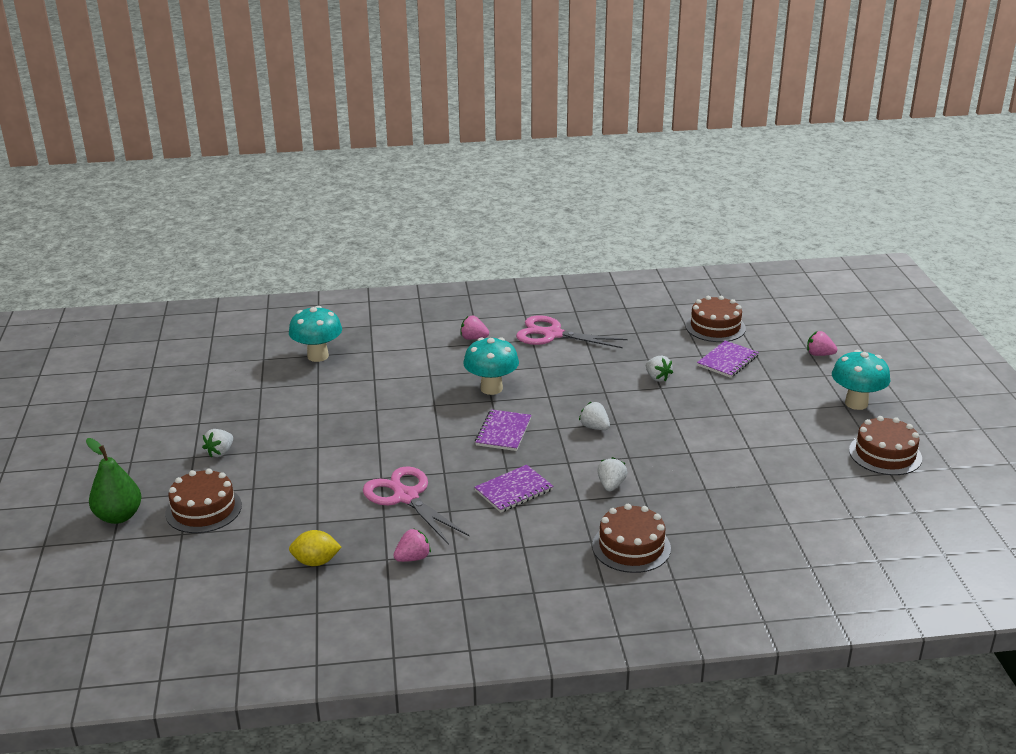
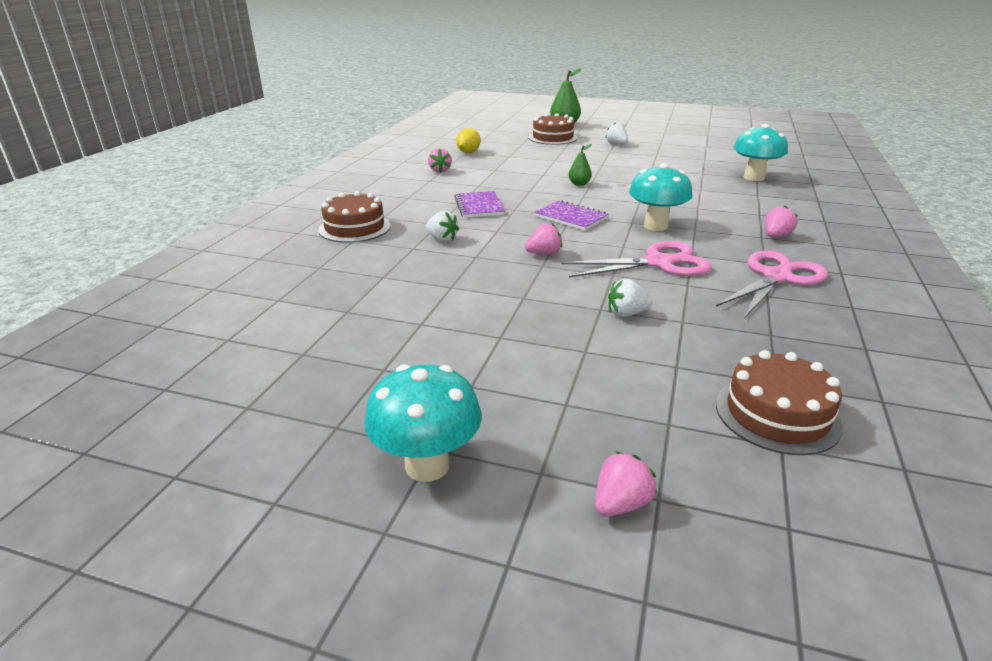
camera: 115 degrees right, 0 degrees up
(401, 447) = (579, 184): none -> green pear
(406, 497) = (510, 177): pink scissors -> pink scissors (658, 263)
(594, 427) = (544, 254): white strawberry -> pink strawberry
(727, 361) = (646, 384): purple notebook -> none
(885, 454) = (284, 425): brown cake -> none

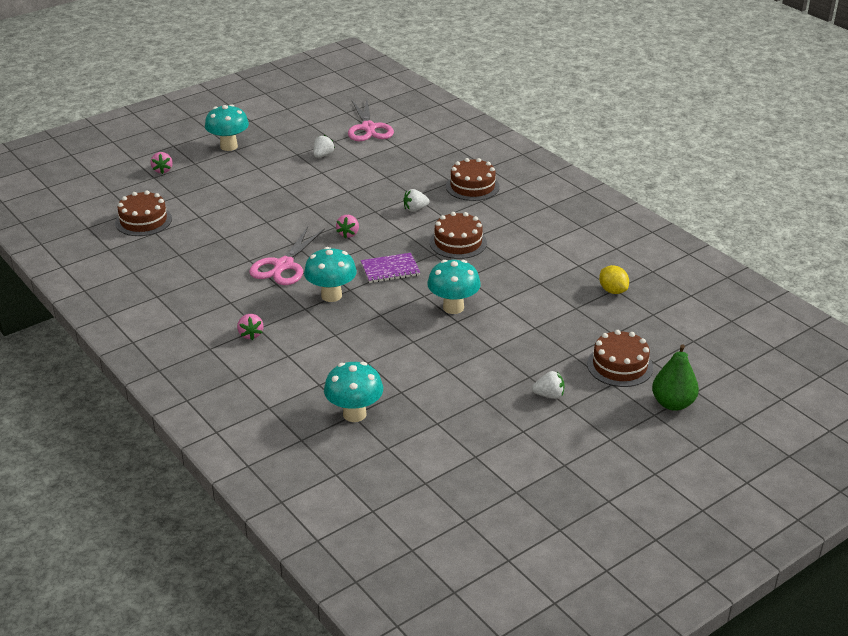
camera: 125 degrees right, 5 degrees up
(440, 171) = (567, 256): pink strawberry -> none
(479, 206) = (458, 242): purple notebook -> brown cake
(579, 184) = (453, 307): green pear -> turquoise mushroom
(626, 313) = (252, 226): white strawberry -> white strawberry (323, 155)
(776, 277) = (212, 294): pink scissors -> pink scissors (368, 128)

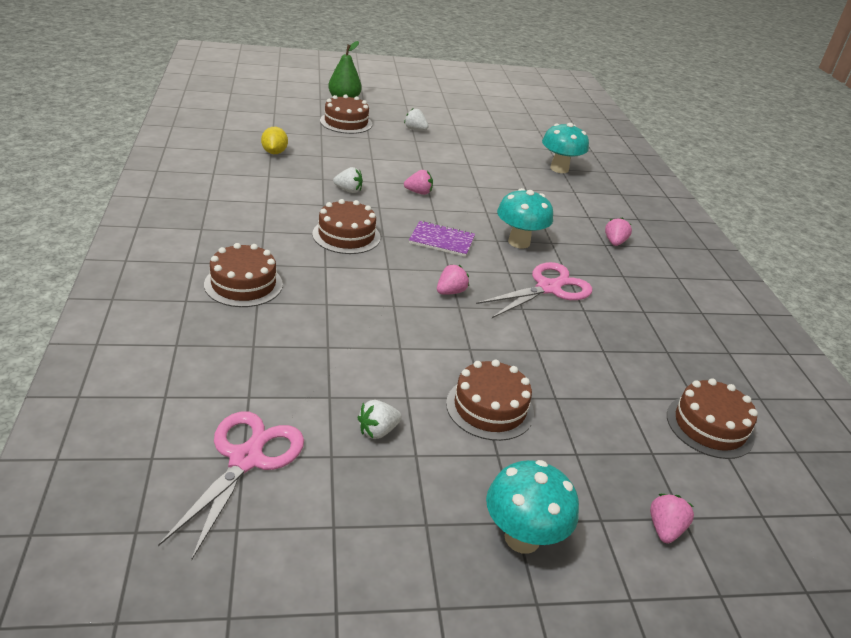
camera: 155 degrees left, 0 degrees up
(275, 183) = (489, 408): none -> brown cake
(415, 209) = (345, 287): white strawberry -> white strawberry (348, 190)
(453, 307) = (418, 192): turquoise mushroom -> pink strawberry

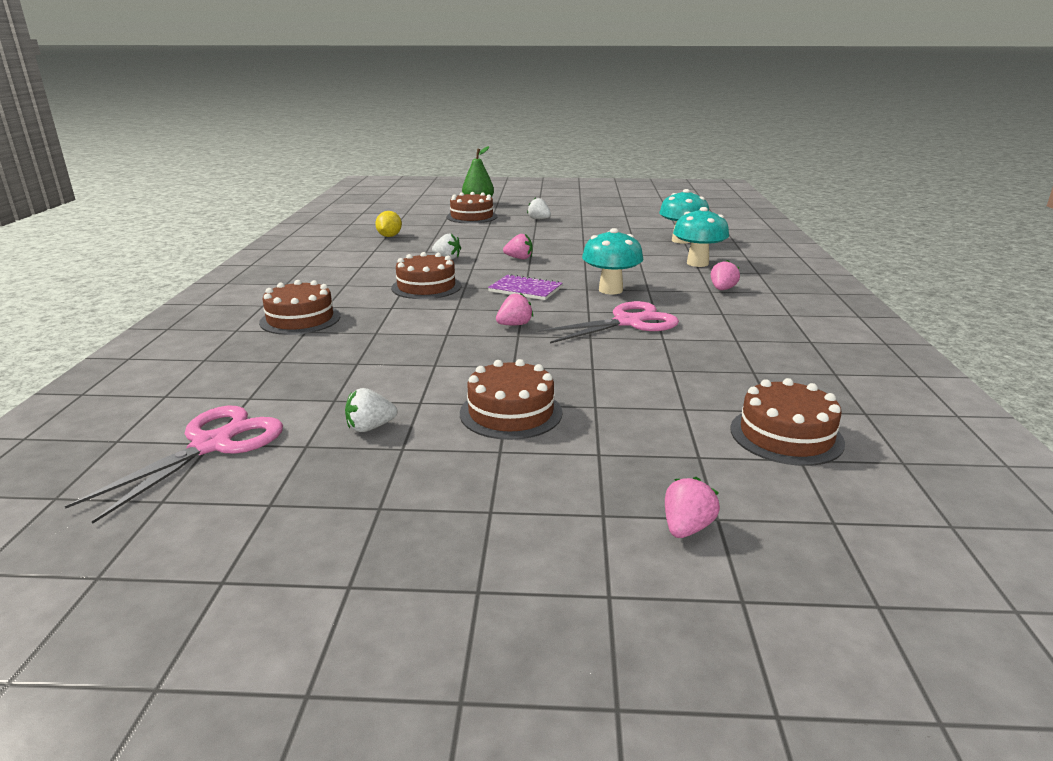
camera: 15 degrees right, 10 degrees down
(522, 538) = (491, 526): turquoise mushroom -> turquoise mushroom (697, 263)

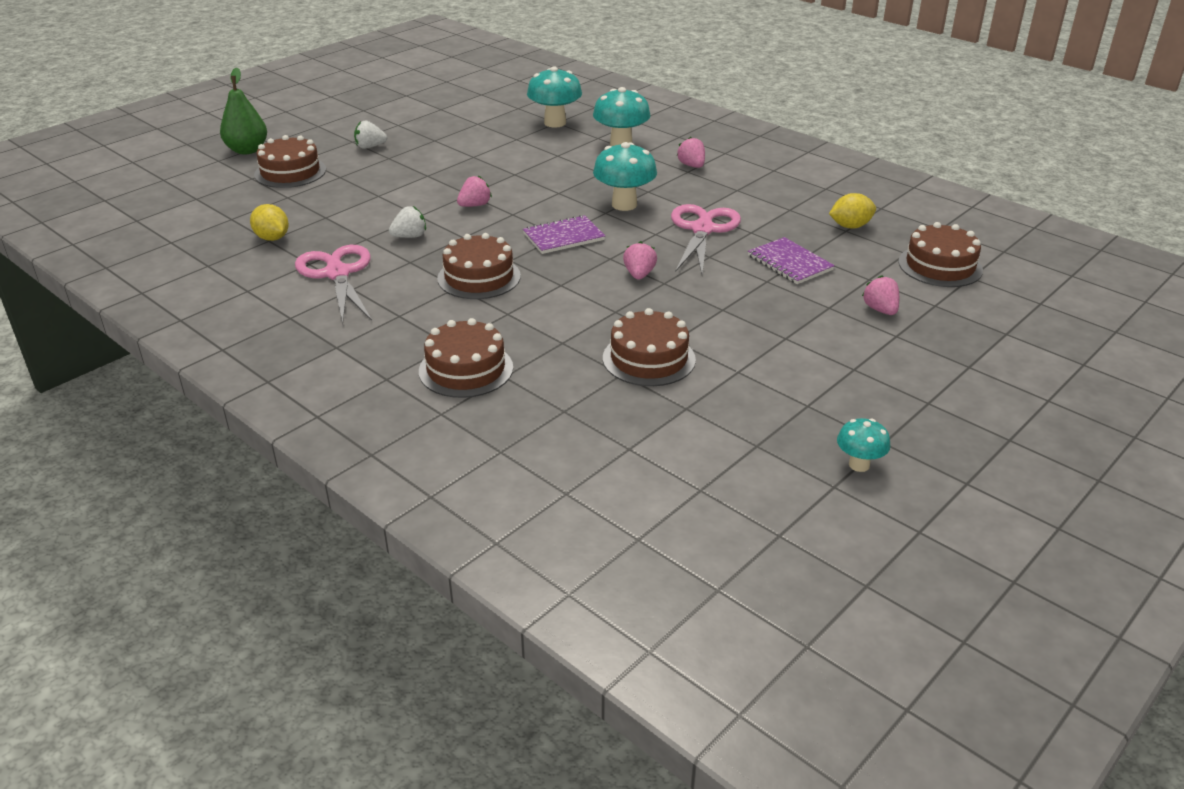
camera: 50 degrees left, 10 degrees up
(212, 445) = (705, 489): pink scissors -> pink scissors (337, 274)
(321, 506) = (859, 465): none -> turquoise mushroom
(370, 427) = (758, 407): white strawberry -> none
(511, 412) = (801, 342): brown cake -> brown cake (649, 359)
(641, 367) = (789, 263): none -> purple notebook
(686, 528) = (1007, 347): pink strawberry -> pink strawberry (880, 310)
(765, 371) = (850, 226): none -> yellow lemon

